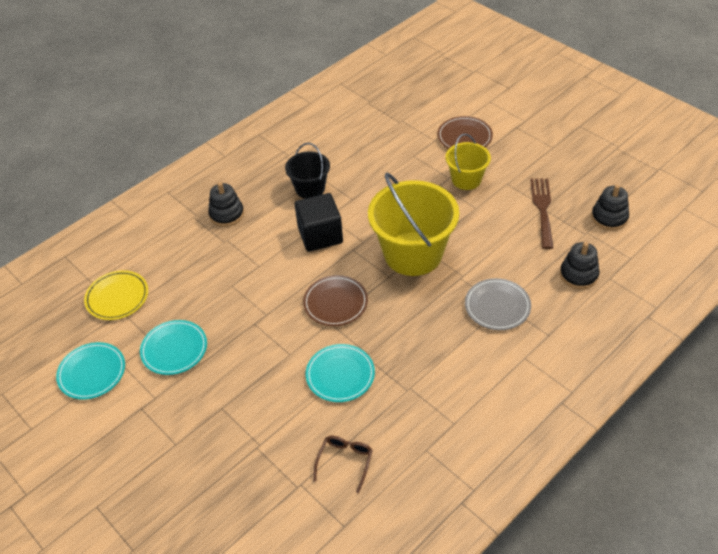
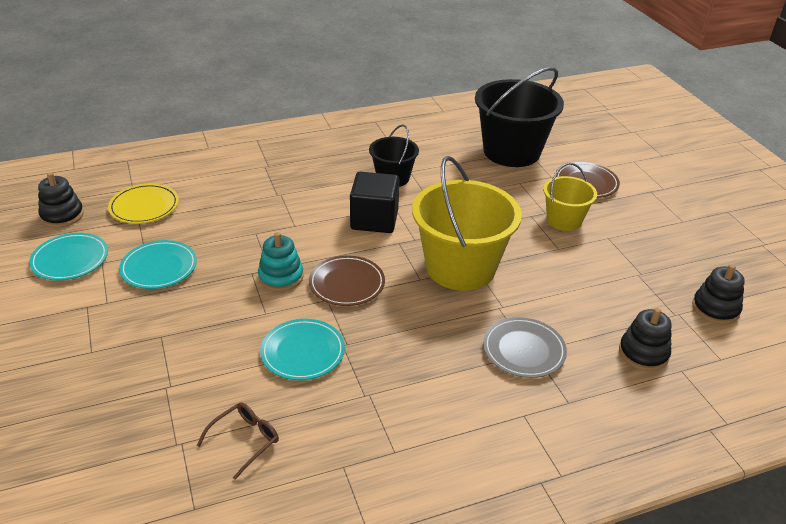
camera: 20 degrees right, 10 degrees down
(226, 214) = (296, 174): black stacking toy -> black stacking toy (62, 215)
(280, 317) = (281, 277): none -> turquoise stacking toy
(390, 126) = (511, 151): none -> black bucket
(542, 209) = (636, 274): brown fork -> none

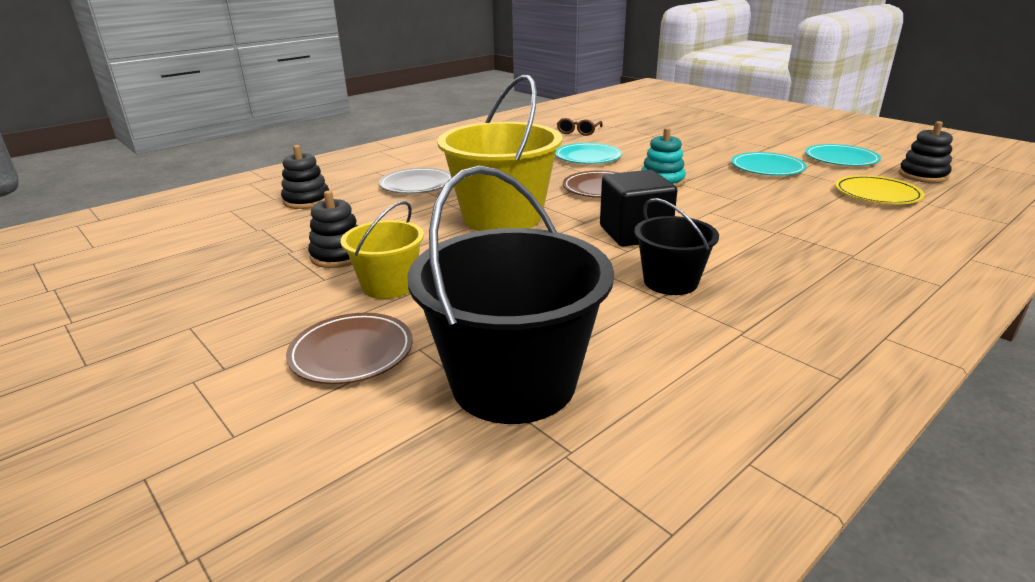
camera: 160 degrees right, 10 degrees down
(715, 309) = (210, 240): black stacking toy -> black stacking toy (339, 256)

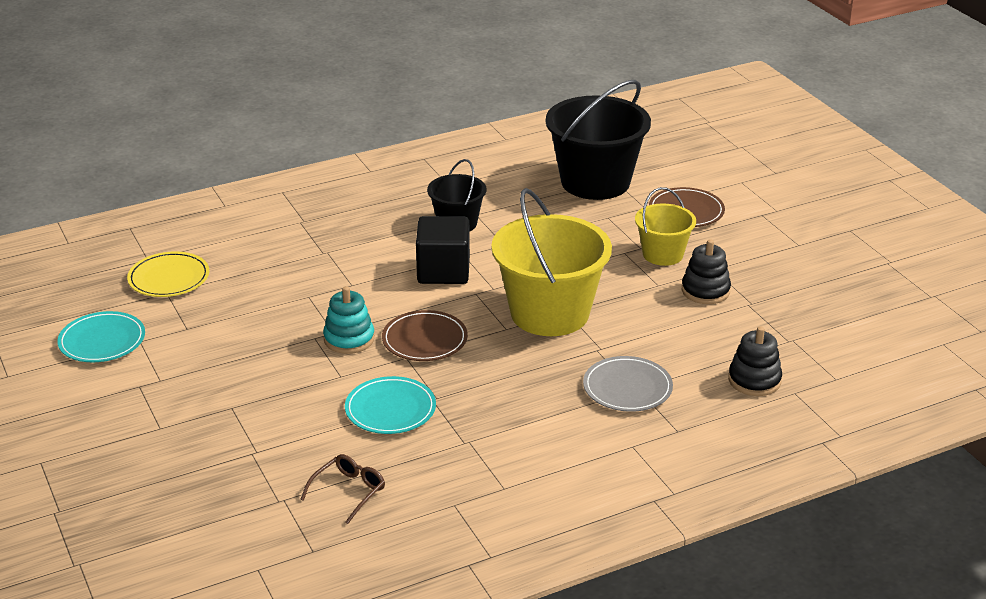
camera: 165 degrees left, 5 degrees up
(767, 168) = (207, 341): turquoise plate -> none
(922, 175) = (75, 295): black stacking toy -> none

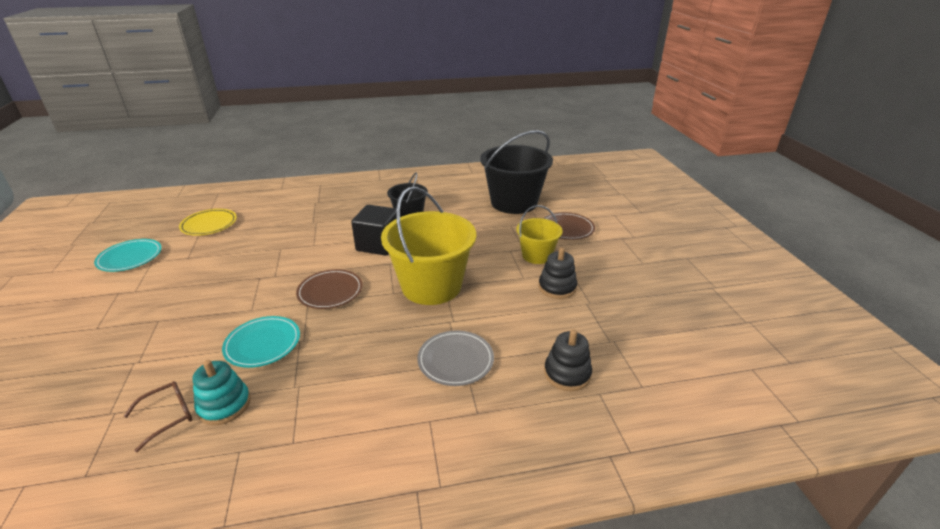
camera: 15 degrees right, 0 degrees up
(349, 339) = (280, 282): turquoise stacking toy -> turquoise stacking toy (224, 405)

